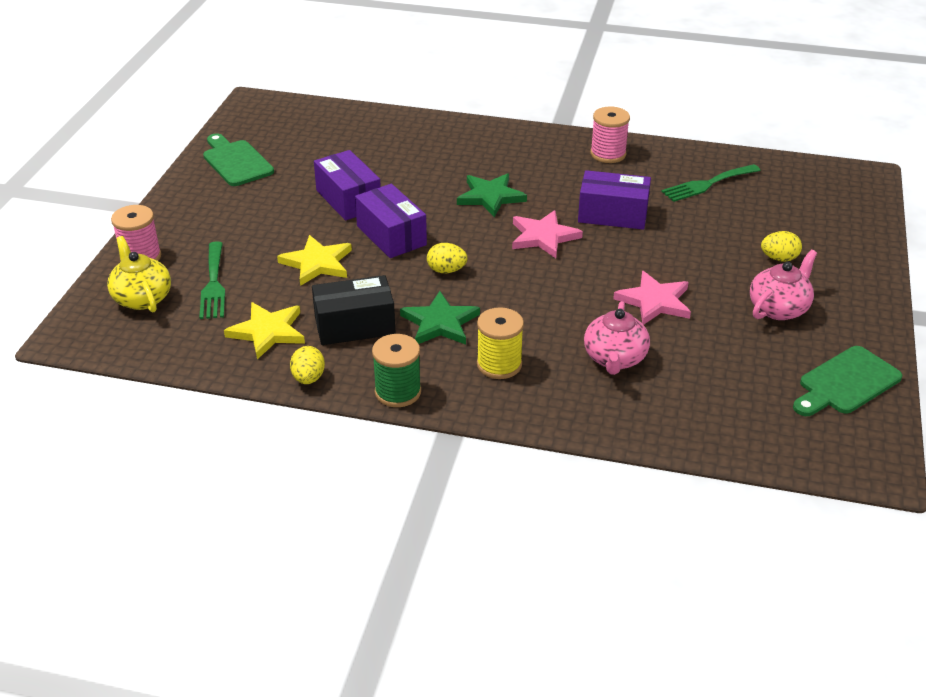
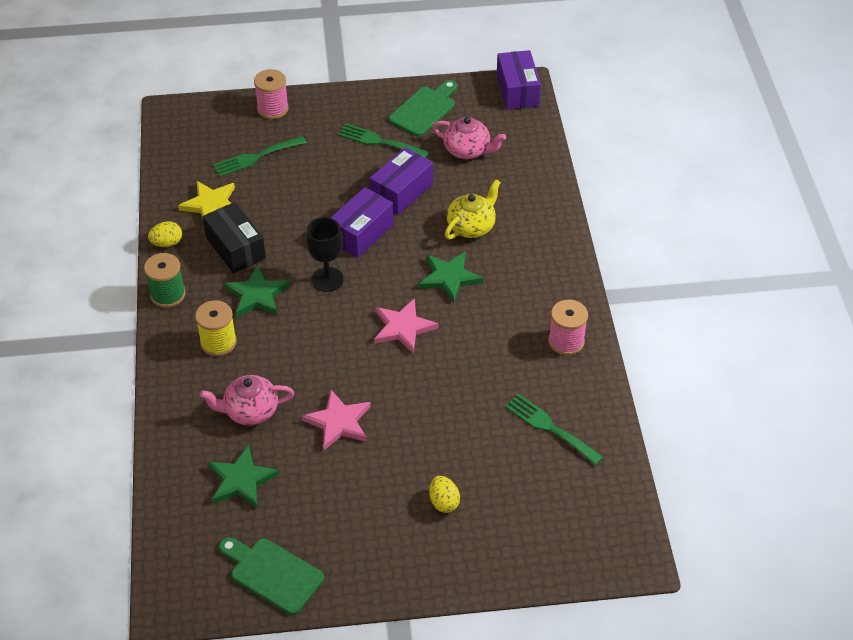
camera: 70 degrees right, 10 degrees up
(142, 298) = (225, 128): yellow teapot -> yellow teapot (471, 226)
(260, 198) = (379, 141): none -> green fork
(317, 263) = (305, 203): yellow star -> none
(446, 270) = (327, 279): yellow egg -> black goblet
(612, 214) = (461, 367): purple box -> purple box (517, 91)
(712, 383) = (241, 480): none -> green star
(779, 308) = (363, 512): pink teapot -> pink teapot (468, 150)

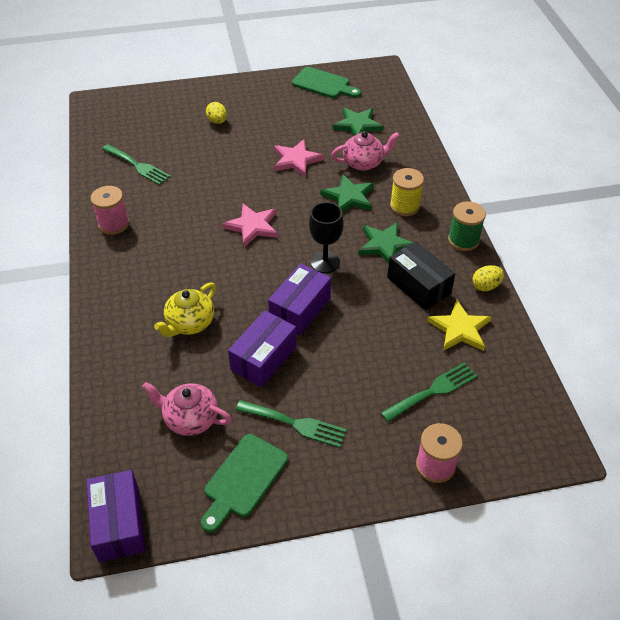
camera: 175 degrees right, 0 degrees up
(449, 278) = (213, 271): green star -> green star (349, 197)

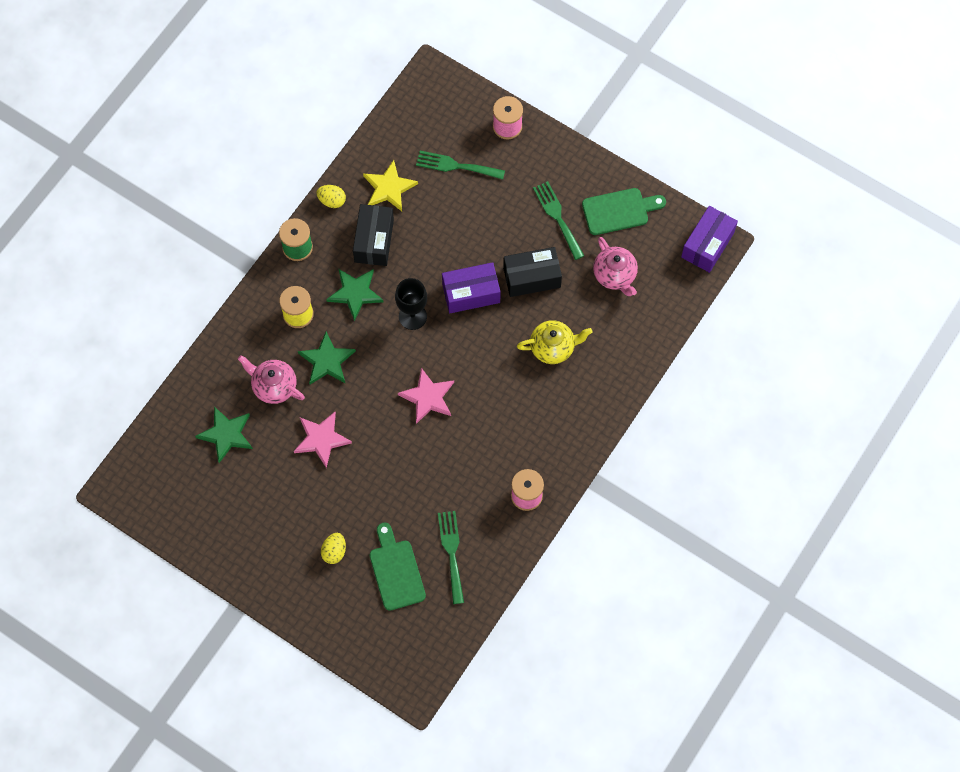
camera: 135 degrees left, 20 degrees up
(264, 358) = (532, 277): purple box -> black box
(323, 84) = (190, 517): green cutting board -> green cutting board (396, 571)

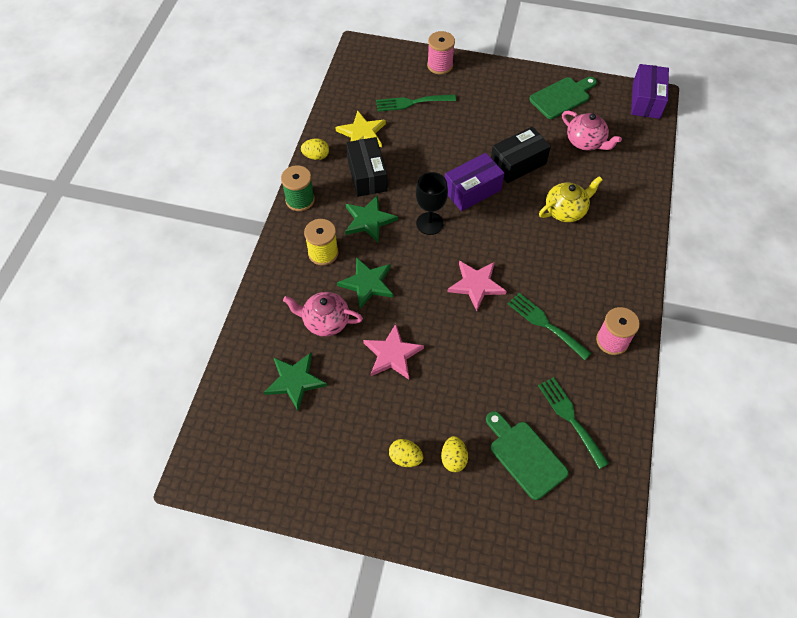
camera: 20 degrees left, 10 degrees down
(294, 536) = (405, 458): none -> yellow egg
(557, 217) = (515, 115): green fork -> green fork (545, 324)

